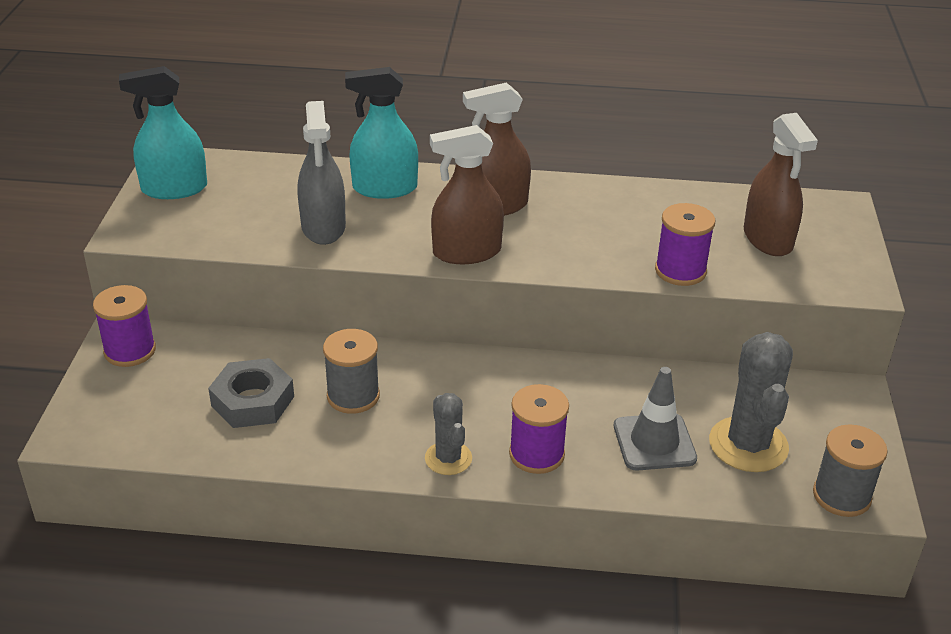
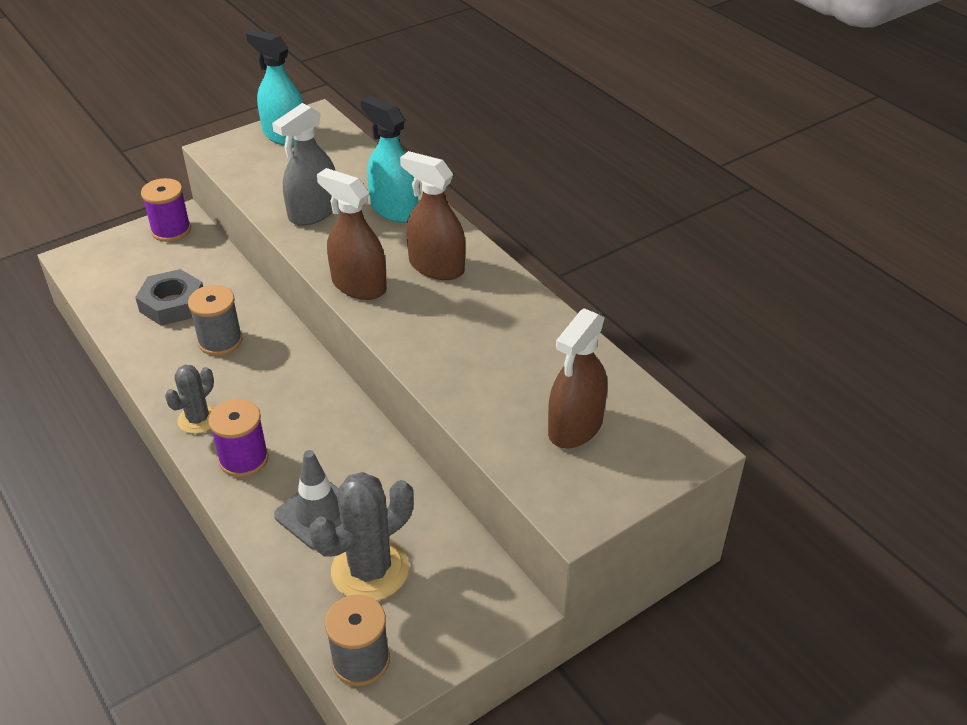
camera: 50 degrees right, 5 degrees up
(680, 271) = (464, 400): purple spool -> none

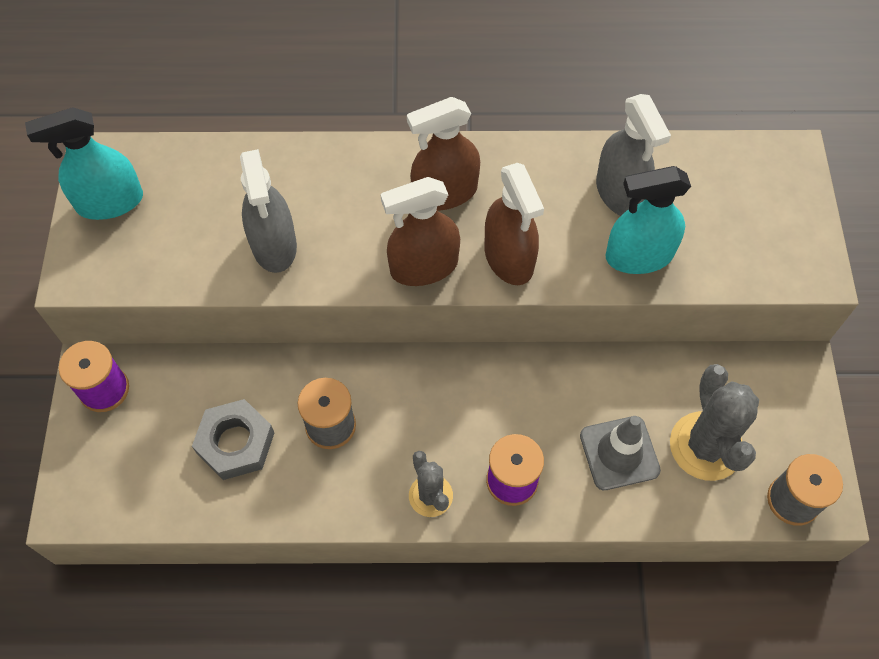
camera: 55 degrees left, 20 degrees up
(394, 209) = (328, 178): turquoise spray bottle -> turquoise spray bottle (639, 256)
(533, 357) = (620, 193): none -> grey spray bottle
(575, 427) = (722, 214): brown spray bottle -> brown spray bottle (509, 258)

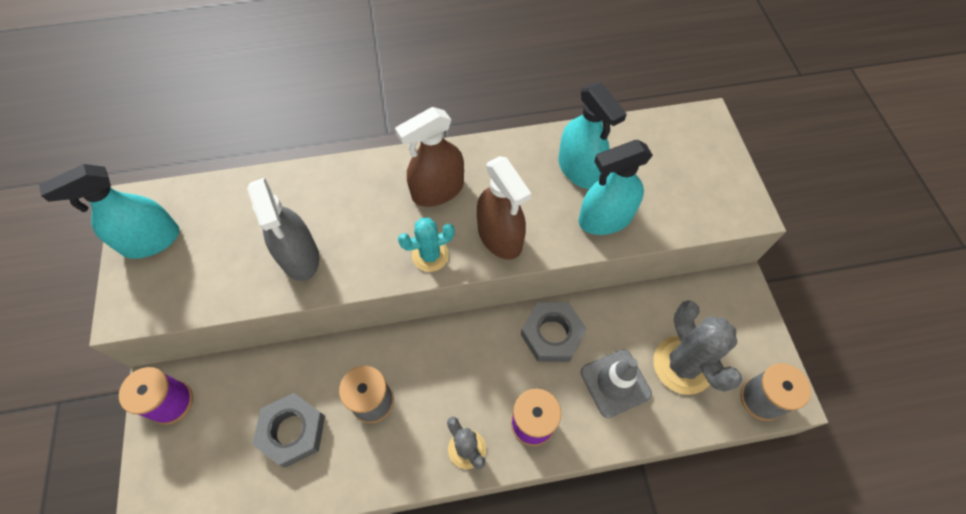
camera: 10 degrees left, 0 degrees up
(424, 267) = (430, 255): brown spray bottle -> turquoise cactus
(554, 386) = (552, 334): none -> grey nut
(620, 193) = (579, 169): grey spray bottle -> turquoise spray bottle

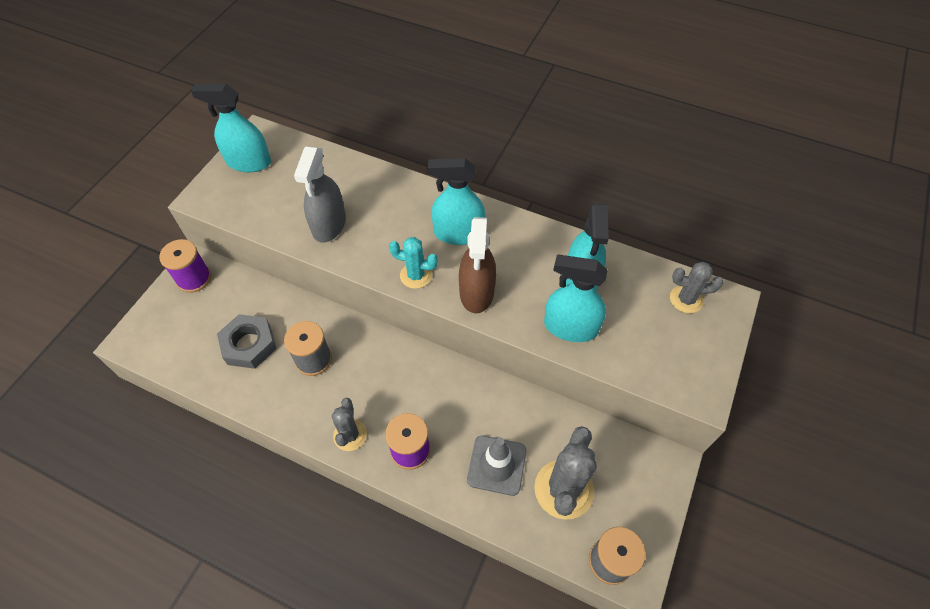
camera: 35 degrees right, 5 degrees down
(438, 190) = (458, 233): brown spray bottle -> turquoise spray bottle
(552, 334) = (476, 398): grey nut -> none
(675, 137) = (686, 299): none -> grey cactus

